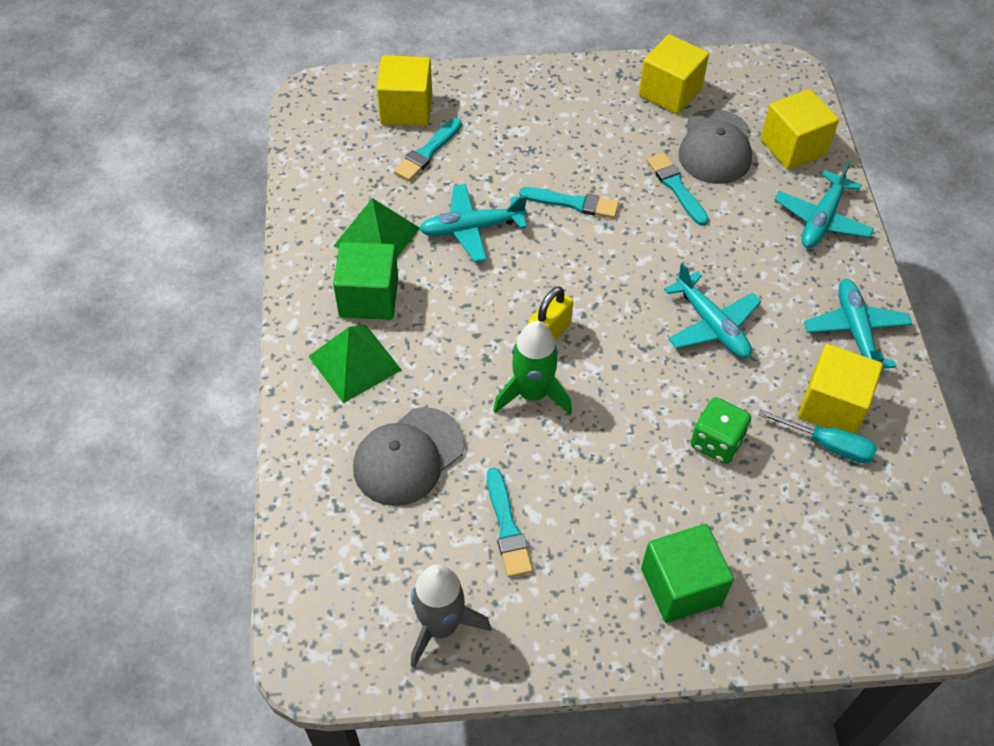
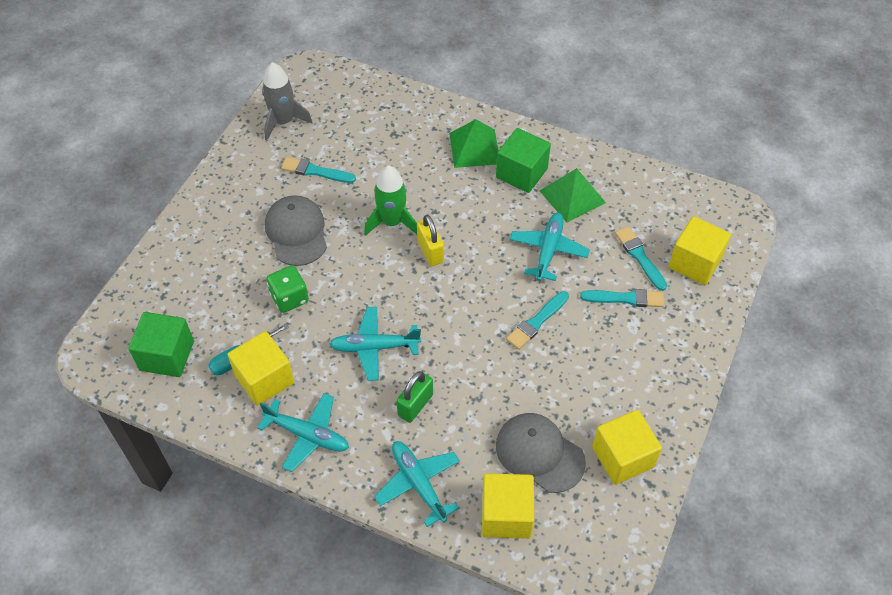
camera: 120 degrees right, 0 degrees up
(408, 457) = (392, 147): grey cap -> grey cap (296, 232)
(676, 187) = (513, 399): turquoise brush -> turquoise brush (626, 298)
(681, 586) = (220, 230): green cube -> green cube (167, 356)
(747, 259) = (415, 405): none -> green padlock

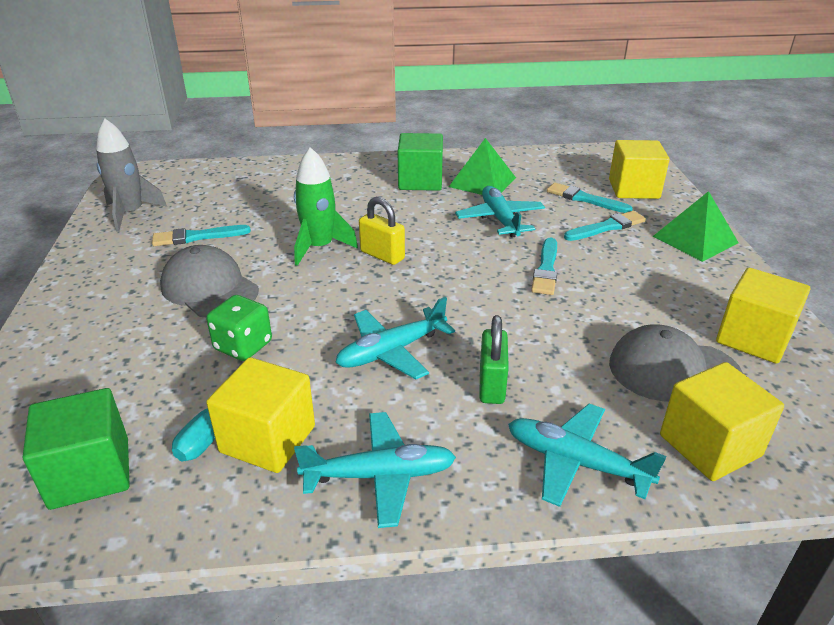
camera: 30 degrees left, 20 degrees down
(474, 148) = (359, 178): green pyramid -> green pyramid (695, 239)

